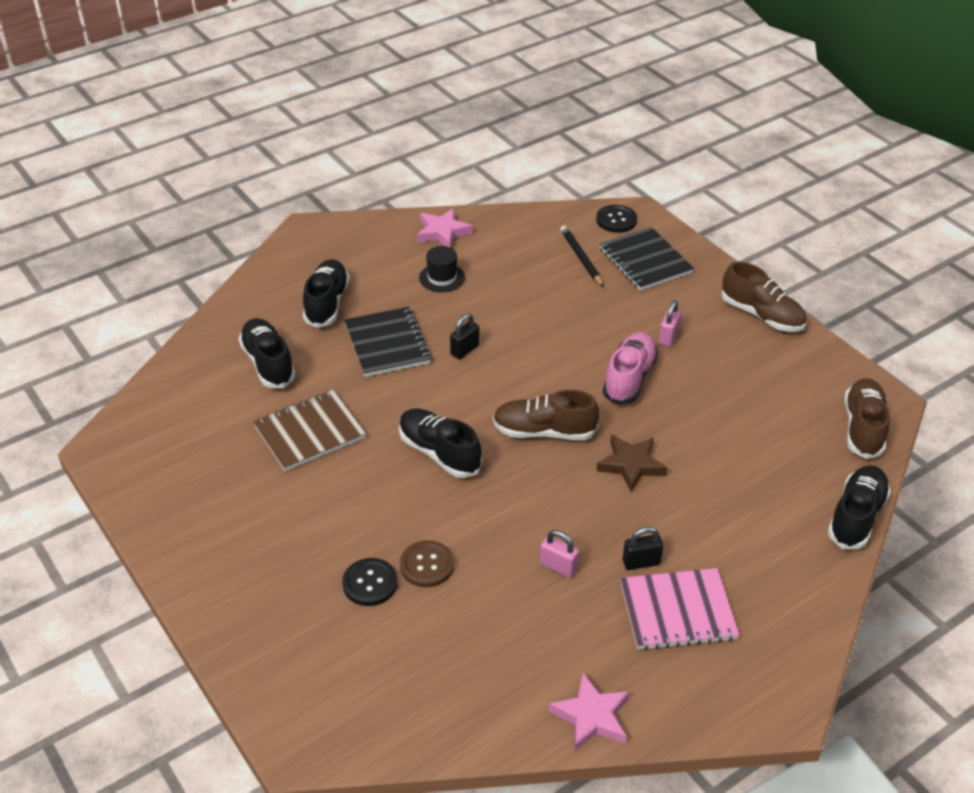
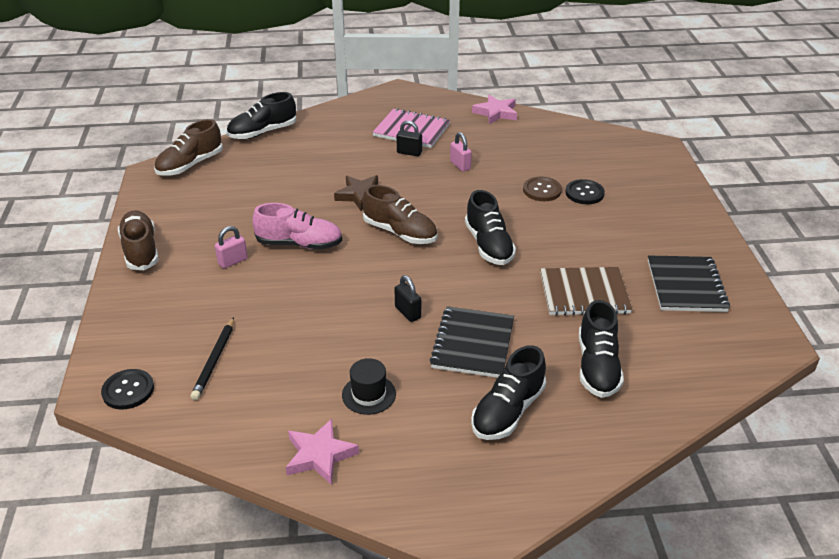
camera: 150 degrees left, 5 degrees down
(464, 350) = (408, 312): black padlock -> black padlock turned 75 degrees clockwise
(629, 378) = (299, 244): pink shoe -> pink shoe turned 135 degrees counterclockwise
(645, 261) = (162, 333): black notebook -> black notebook (686, 286)

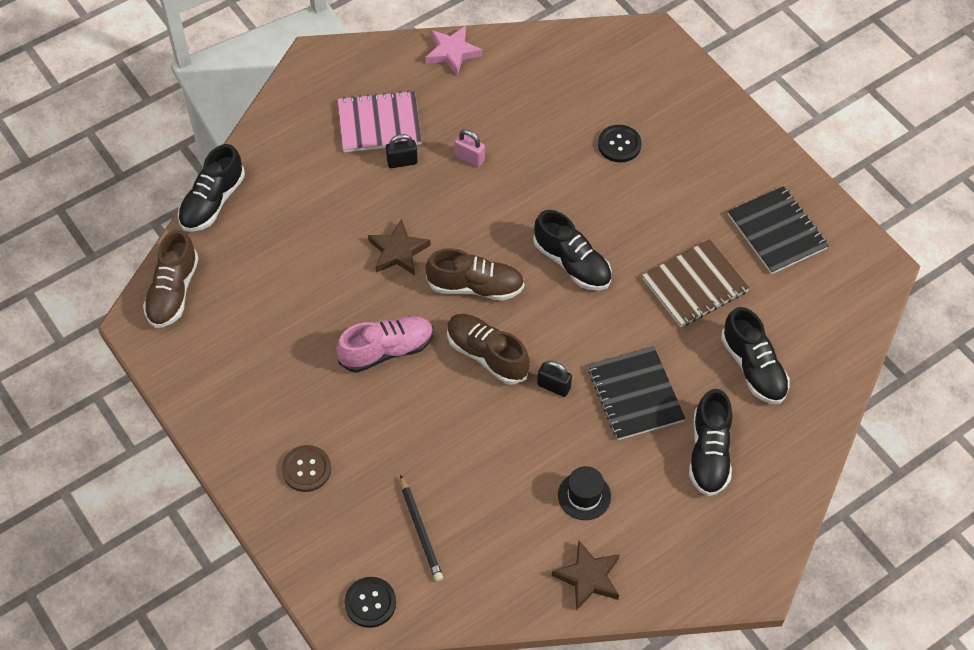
camera: 30 degrees left, 20 degrees up
(140, 250) = (230, 438): brown shoe -> brown shoe (487, 355)
(233, 261) = (338, 406): pink padlock -> none
(319, 455) = (588, 577): pink star -> brown star
(542, 190) = (575, 159): brown button -> brown button (306, 469)

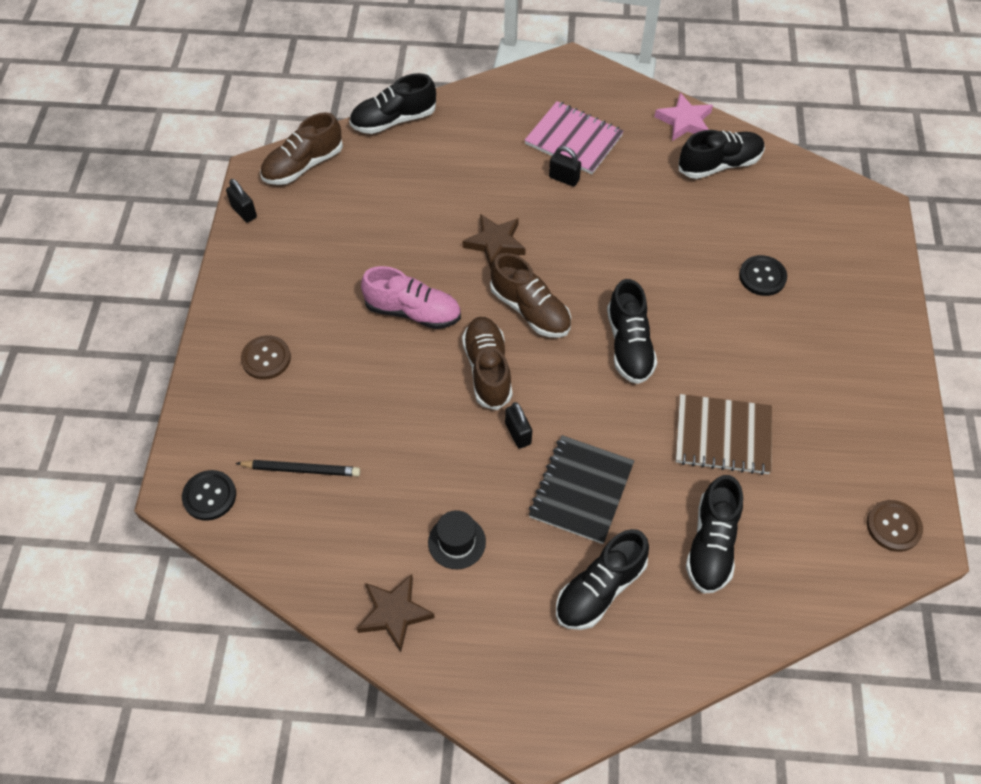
camera: 40 degrees right, 0 degrees up
(162, 365) = (244, 212): none -> black padlock
(421, 531) = (301, 469): black pencil -> black pencil turned 105 degrees counterclockwise
(469, 158) = (621, 209): pink padlock -> none
(510, 73) = (719, 164): none -> black shoe
(777, 232) = (845, 442): black notebook -> none
(853, 269) = (893, 526): none -> brown button

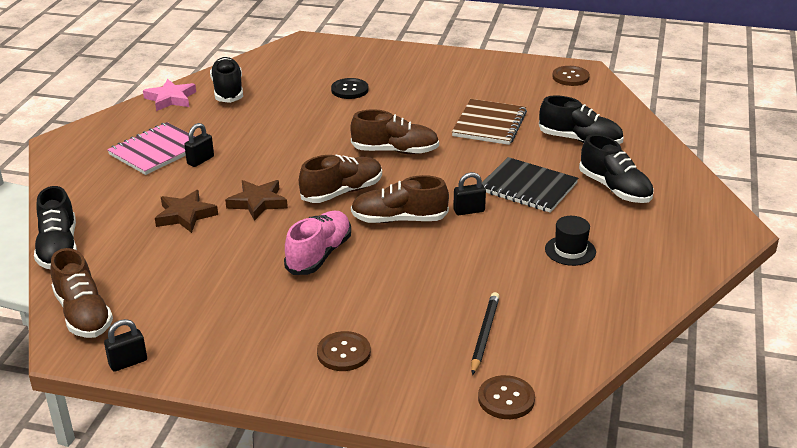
camera: 80 degrees left, 25 degrees down
(209, 496) = (506, 399): black button -> brown button
(394, 613) = (636, 288): brown star -> brown star (185, 215)
(629, 345) = (395, 151): black shoe -> brown shoe

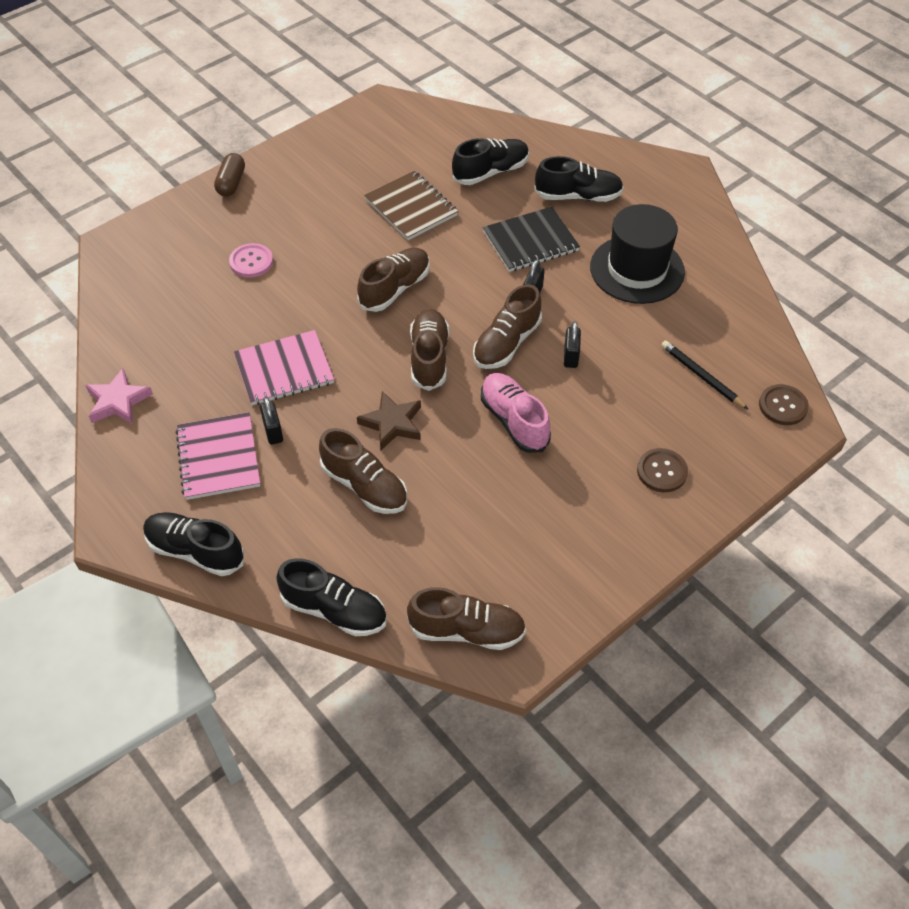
camera: 55 degrees left, 20 degrees up
(128, 362) = (567, 624): black padlock -> black padlock (571, 356)
(185, 215) = (365, 486): brown star -> brown shoe
(228, 91) = (152, 349): black shoe -> black shoe (195, 551)
(262, 141) = (284, 370): none -> pink notebook
(349, 90) = (251, 262): black button -> pink button
(414, 54) = (231, 183): none -> brown capsule
(570, 77) = (385, 116): brown button -> none
(570, 250) = (637, 269): black hat -> black hat, size x2.02

